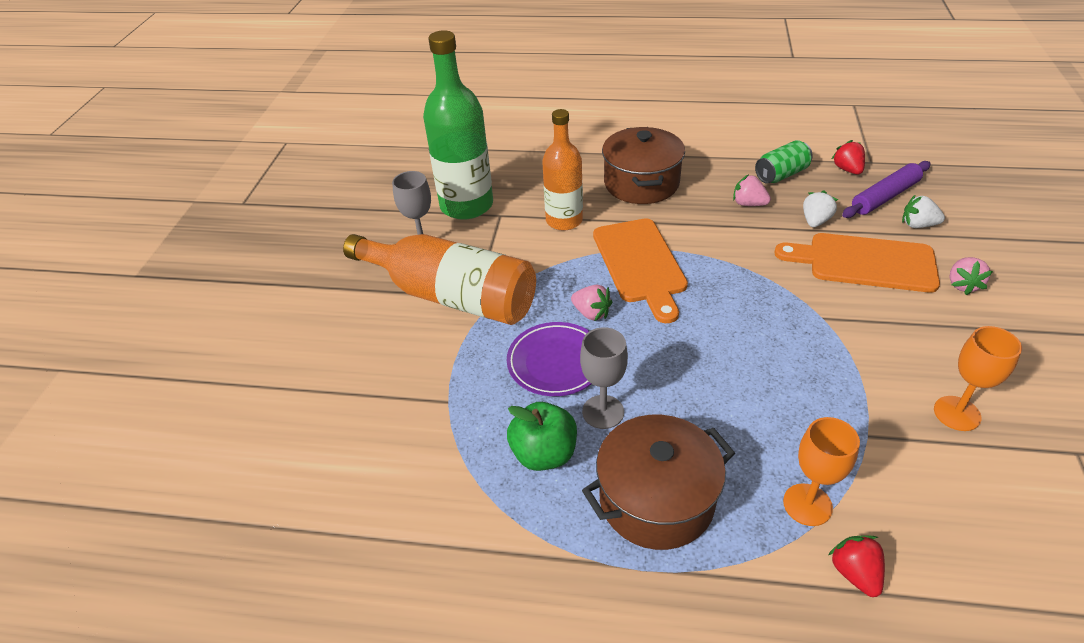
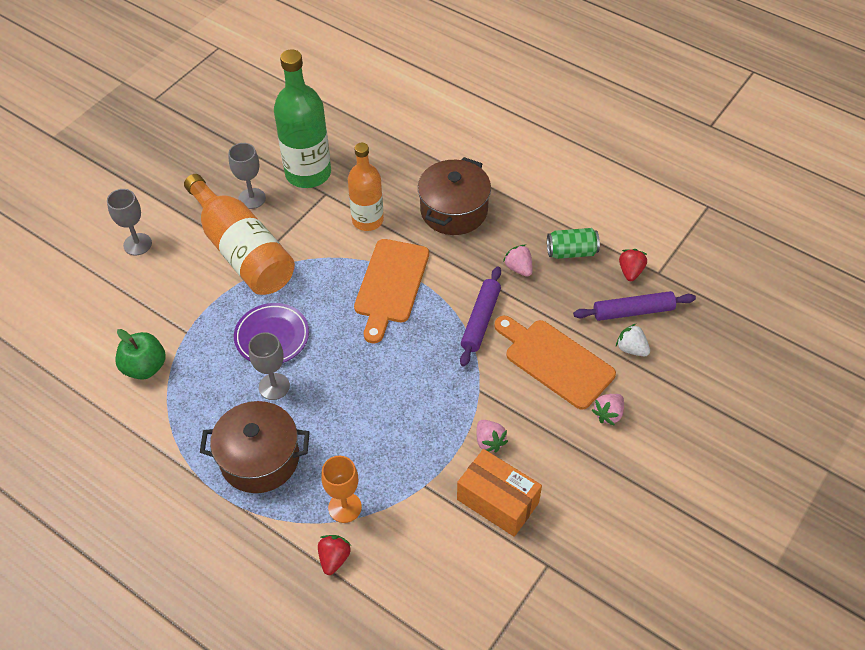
camera: 25 degrees right, 10 degrees up
(317, 337) = (137, 244): none -> grey goblet
(544, 454) = (217, 397): green apple -> green apple (145, 367)
(591, 313) = (324, 310): pink strawberry -> pink strawberry (489, 441)
(759, 258) = (481, 320): none -> purple rolling pin
(815, 221) = (555, 308): white strawberry -> none
(957, 413) = (497, 501): orange goblet -> orange box

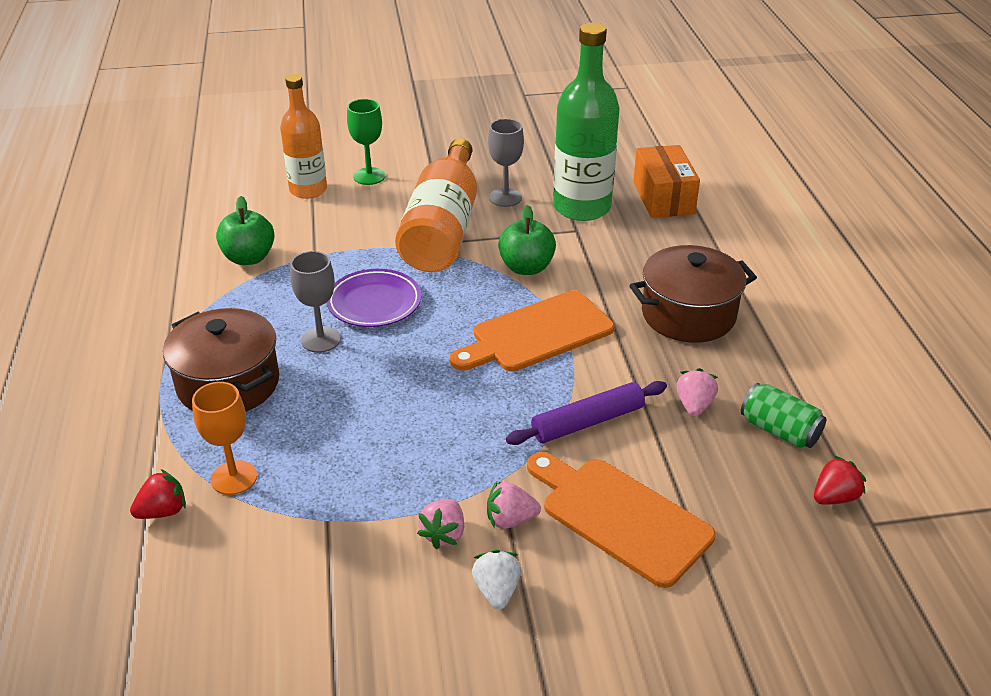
camera: 45 degrees right, 15 degrees down
(137, 244) = (369, 176): grey goblet -> green goblet
(329, 243) = (526, 267): none -> green apple
(367, 220) = (587, 271): orange bottle -> orange bottle (308, 190)
(497, 501) = (374, 595): orange box -> orange box (663, 198)
(555, 361) = (620, 517): orange cutting board -> orange cutting board turned 45 degrees counterclockwise
(608, 414) = (614, 616): pink strawberry -> pink strawberry (510, 519)
(631, 349) = (733, 573): white strawberry -> white strawberry (497, 590)
(633, 311) = (785, 538): purple rolling pin -> none

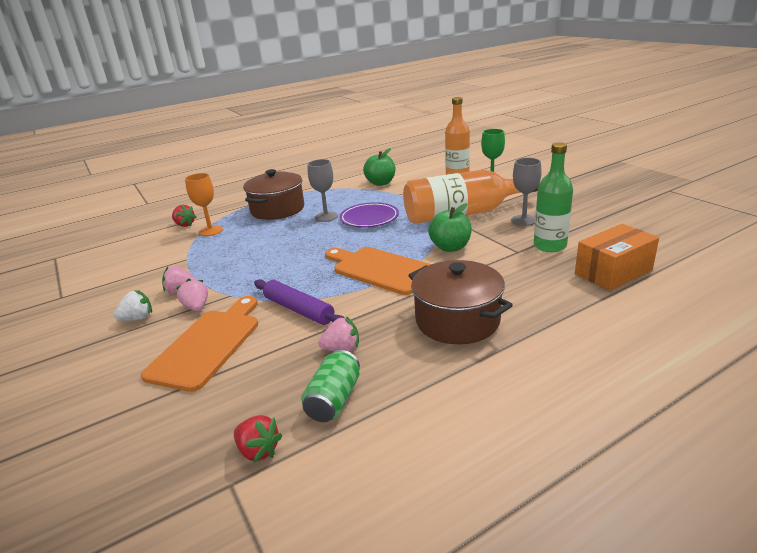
camera: 70 degrees right, 10 degrees down
(582, 207) = (550, 246): green bottle -> green bottle, size x0.66

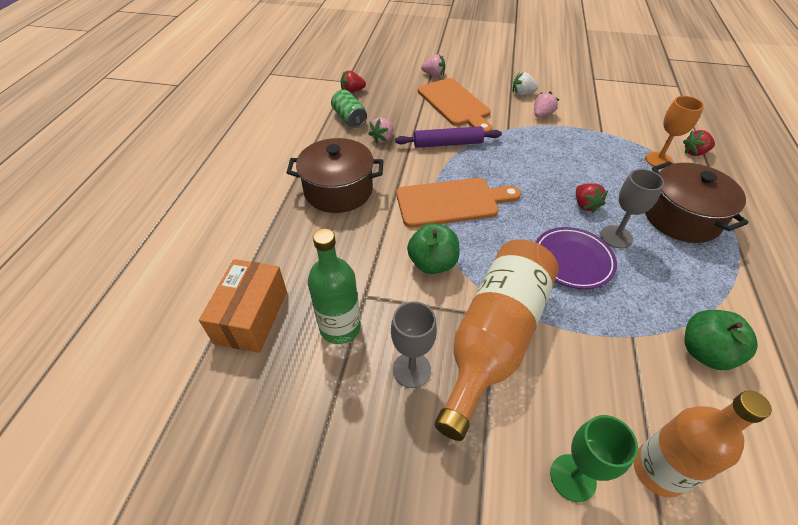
camera: 130 degrees right, 20 degrees up
(137, 318) = (522, 93): white strawberry -> white strawberry turned 75 degrees clockwise
(197, 307) = (508, 113): pink strawberry -> pink strawberry (434, 75)
(306, 232) = (585, 205): none -> red strawberry

